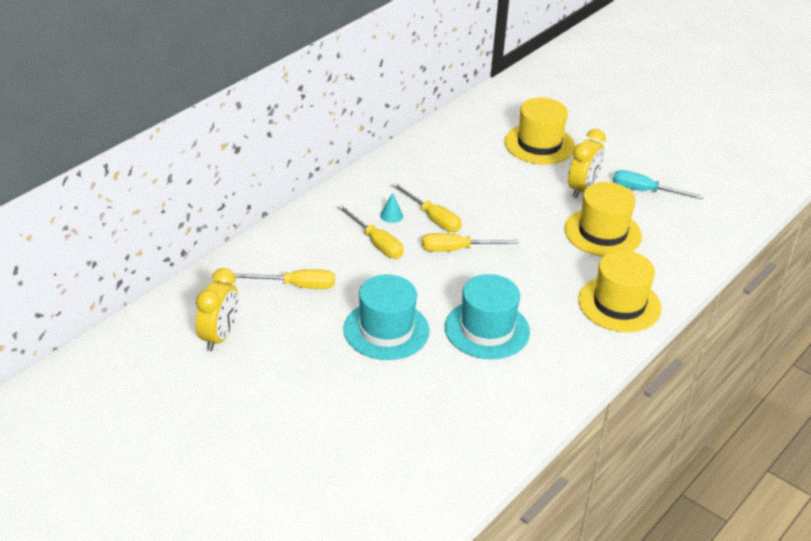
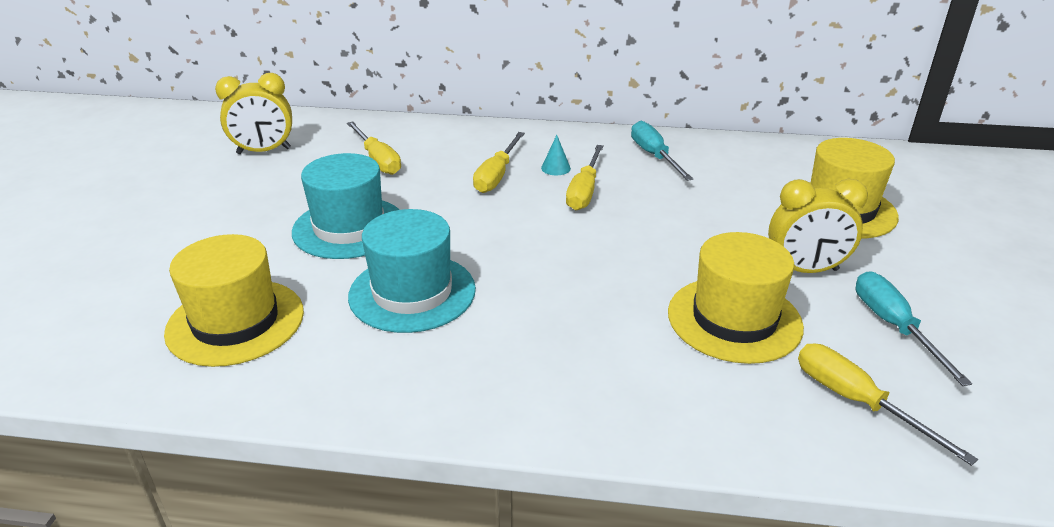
camera: 60 degrees right, 5 degrees down
(416, 171) = (654, 156): none -> turquoise screwdriver
(457, 249) = (546, 223): yellow screwdriver -> yellow screwdriver (856, 402)
(619, 304) = (586, 390): yellow hat -> yellow hat (235, 322)

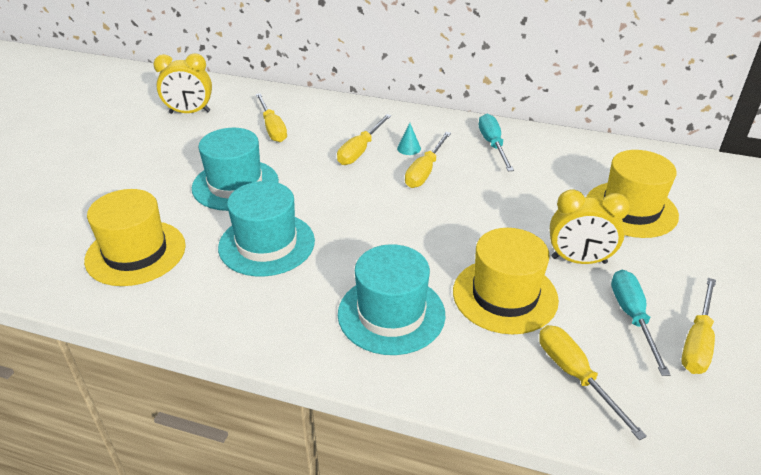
camera: 10 degrees right, 5 degrees up
(602, 357) = (391, 314): none -> turquoise hat
(978, 344) = (697, 341): none -> yellow screwdriver

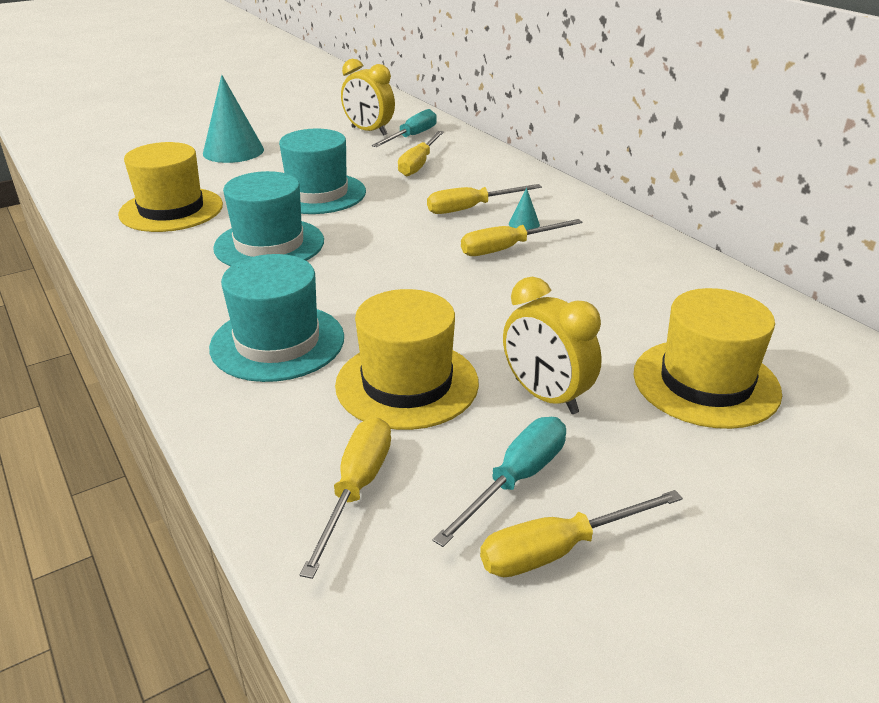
camera: 40 degrees right, 5 degrees down
(100, 175) = (233, 151): none -> turquoise cone
(493, 145) = (627, 254): turquoise screwdriver -> turquoise screwdriver (412, 137)

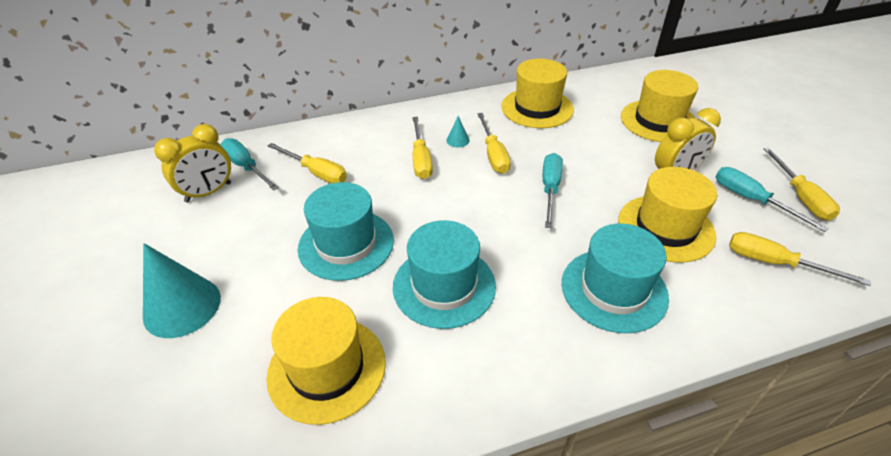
camera: 75 degrees left, 10 degrees up
(454, 291) = (550, 189): none -> turquoise screwdriver
(648, 269) = (537, 108): none -> yellow hat

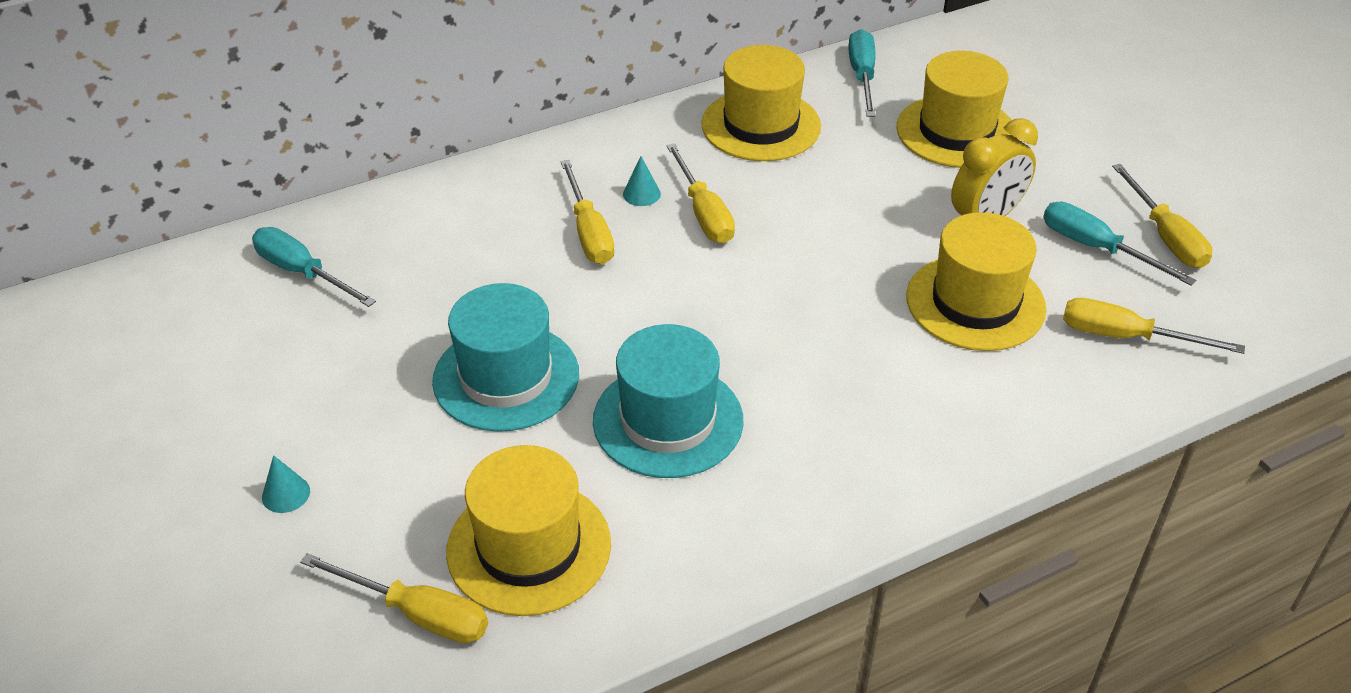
camera: 10 degrees left, 0 degrees up
(182, 306) = (286, 494): turquoise cone -> turquoise cone, size x0.43
(208, 192) = (255, 321): yellow clock -> none
(316, 172) = (423, 270): yellow screwdriver -> yellow screwdriver (417, 613)
(550, 189) = (800, 261): turquoise screwdriver -> turquoise screwdriver (862, 76)
(614, 289) = (908, 398): turquoise hat -> none

